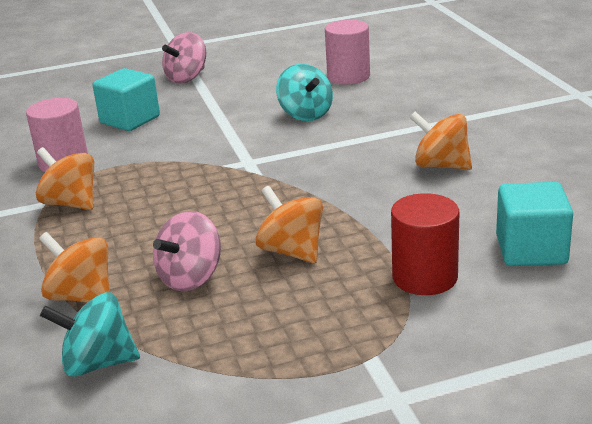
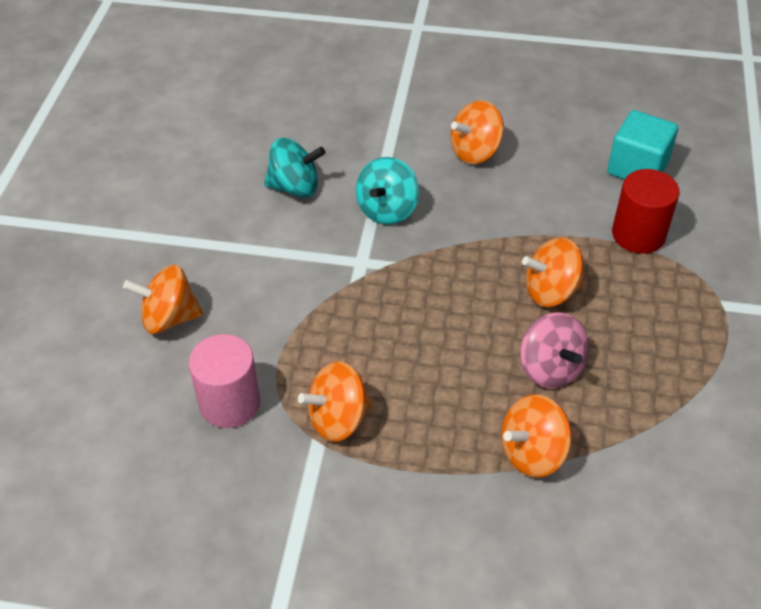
camera: 65 degrees left, 20 degrees up
(98, 363) = (645, 466): turquoise spinning top -> turquoise spinning top (387, 210)
(130, 120) = (169, 318): turquoise cube -> orange spinning top
(187, 78) = (99, 238): pink spinning top -> none
(348, 76) = (236, 127): pink cylinder -> none

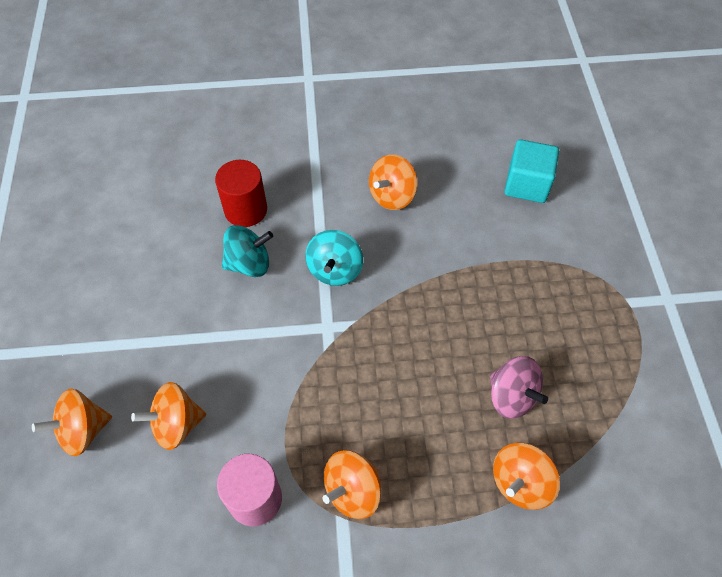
camera: 15 degrees left, 10 degrees up
(551, 291) = (491, 321): orange spinning top -> orange spinning top (83, 430)
(638, 234) = (545, 249): red cylinder -> red cylinder (245, 210)

